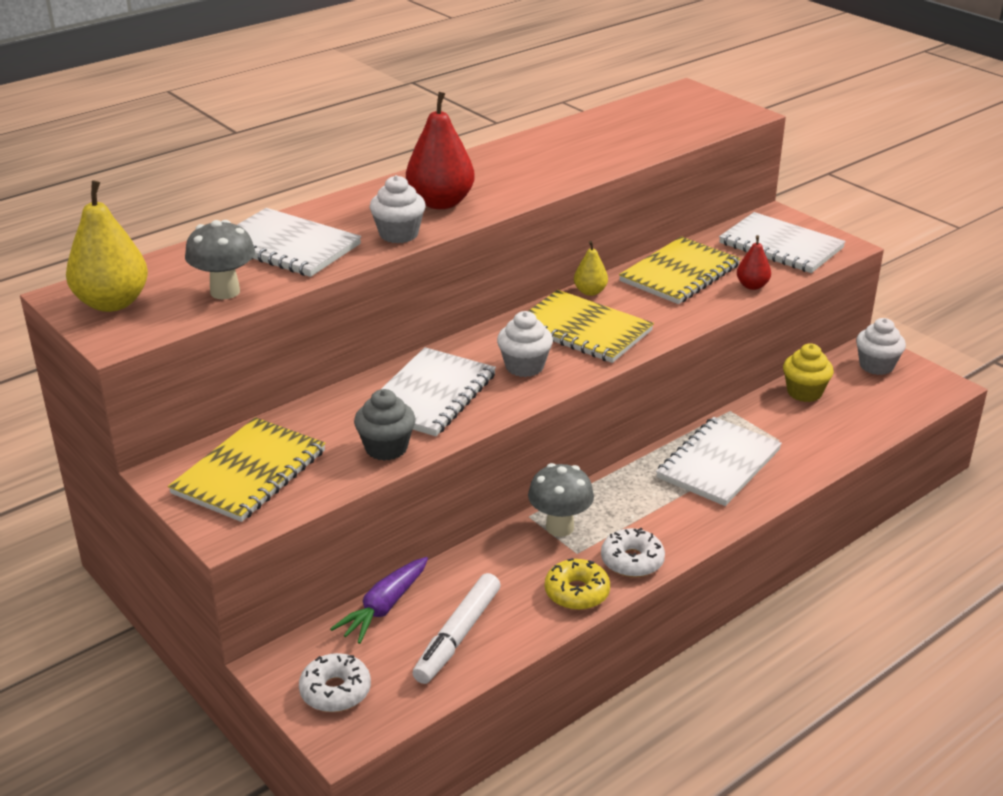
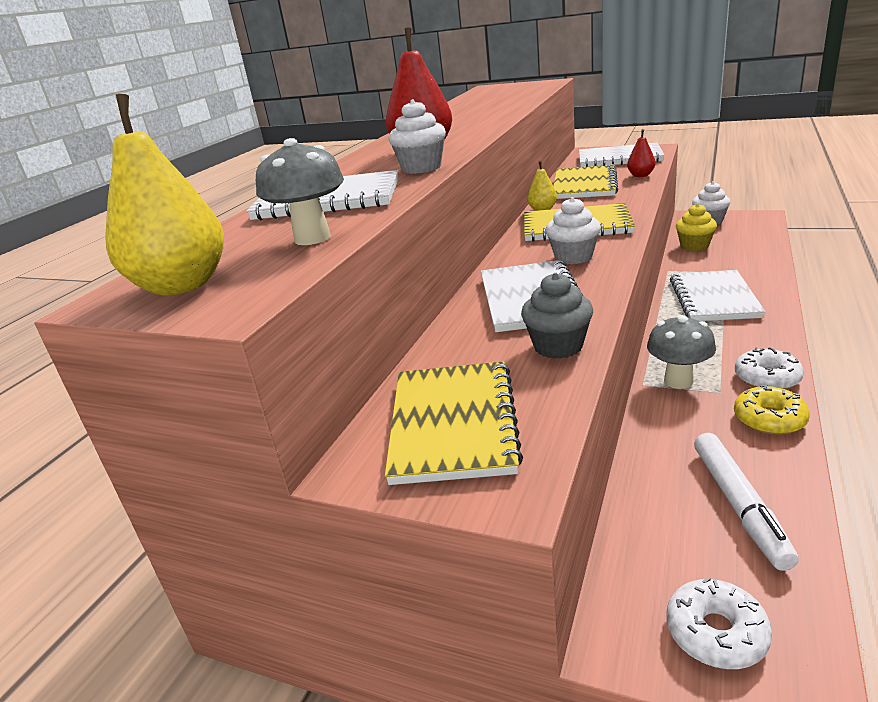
camera: 25 degrees left, 5 degrees down
(384, 607) = (638, 515): purple carrot -> none

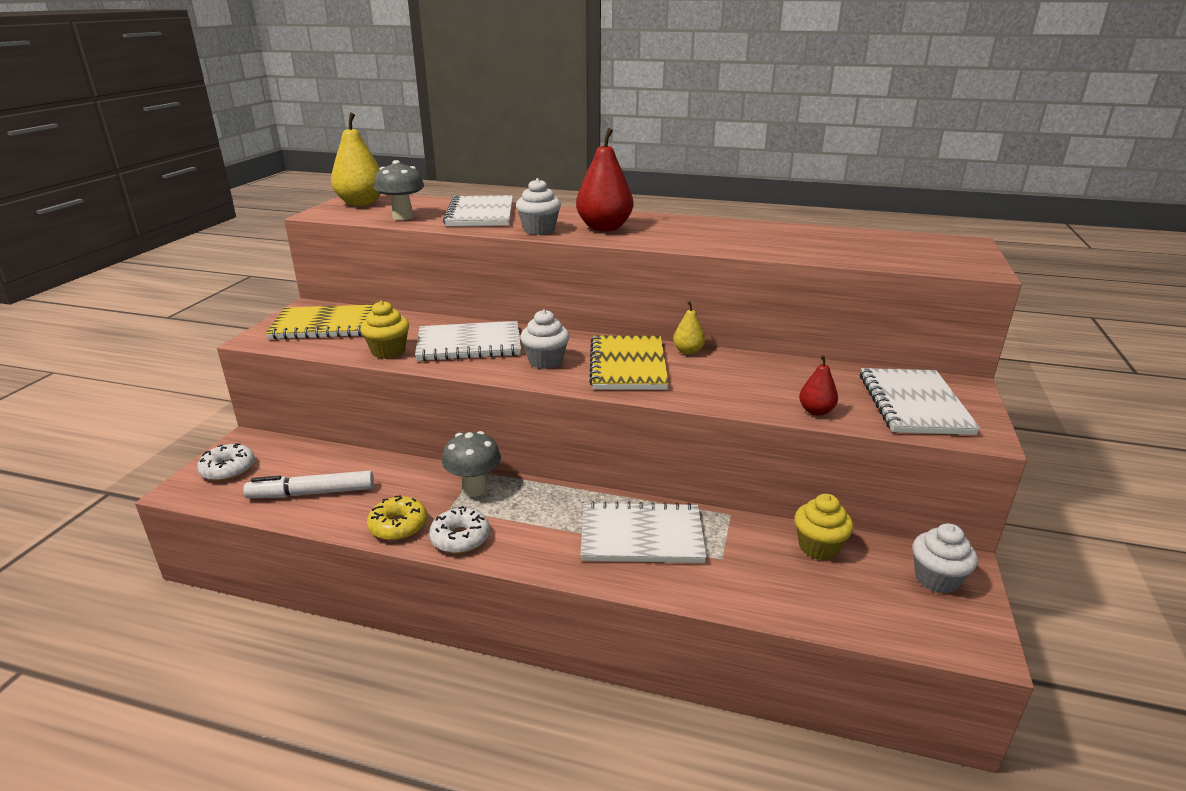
camera: 80 degrees right, 0 degrees up
(558, 346) = (388, 351): grey cupcake -> yellow cupcake
(584, 185) = (778, 375): yellow notebook -> none

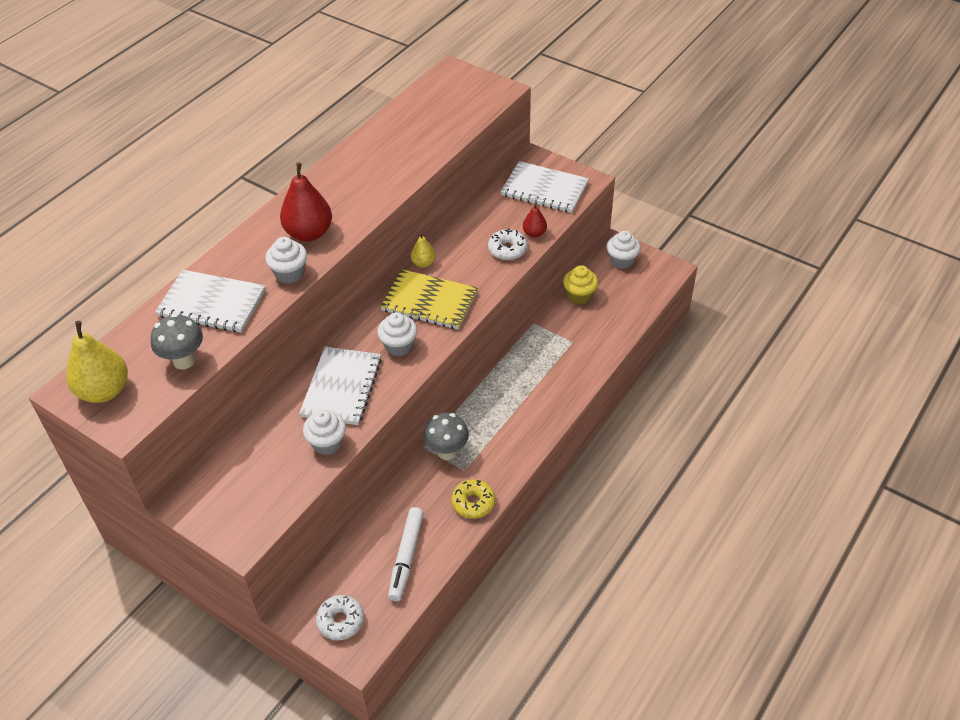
camera: 70 degrees left, 20 degrees up
(325, 325) = (240, 488): yellow notebook -> none
(388, 351) = (327, 443): yellow cupcake -> white cupcake
(460, 538) = (502, 468): white donut -> white donut (507, 249)
(641, 536) = (537, 372): white notebook -> none

